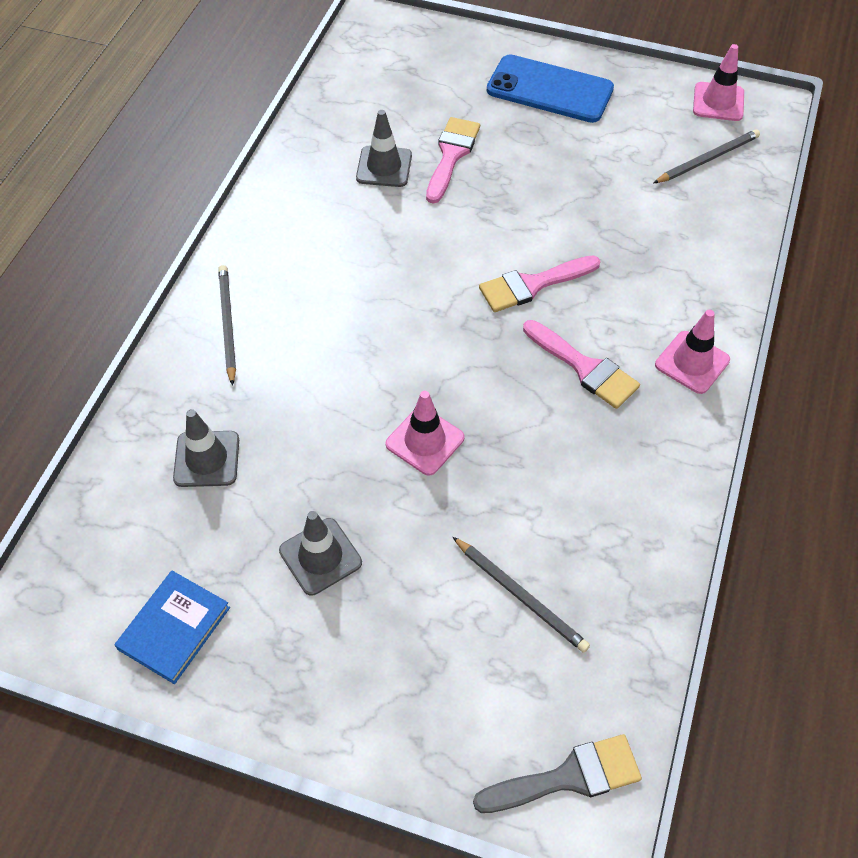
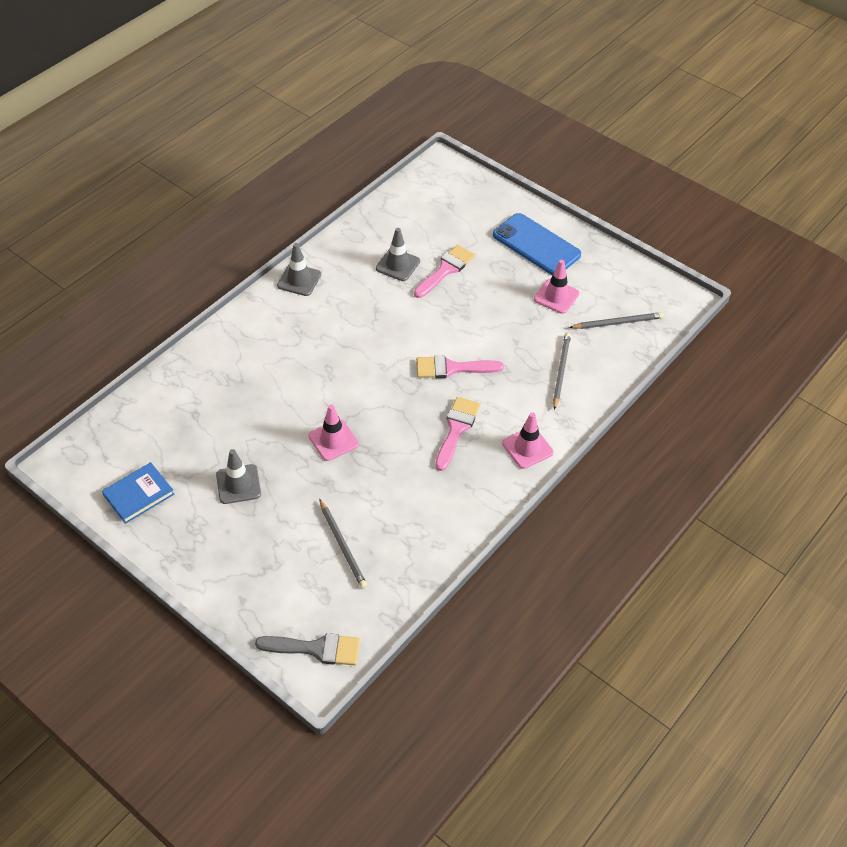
camera: 20 degrees right, 5 degrees down
(207, 459) = (201, 408): grey traffic cone -> grey traffic cone (299, 280)
(227, 324) = (251, 334): grey pencil -> grey pencil (561, 371)
(585, 368) = (456, 429): pink brush -> pink brush turned 135 degrees counterclockwise
(718, 102) = (649, 286): pink traffic cone -> pink traffic cone (556, 296)

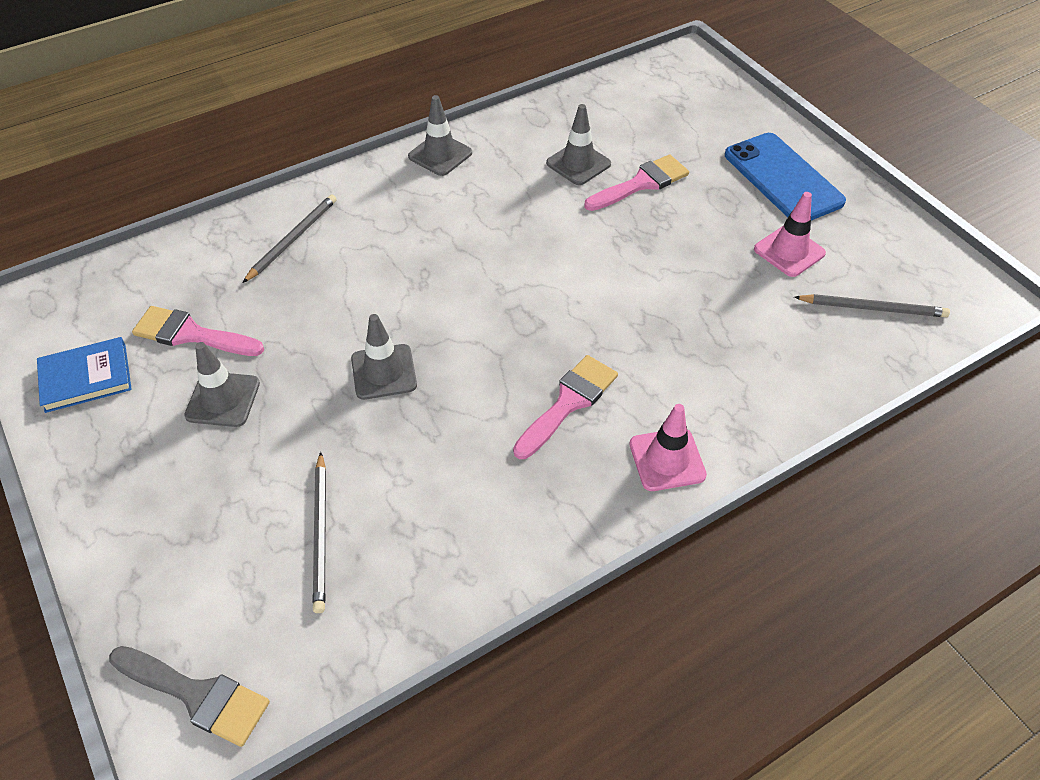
camera: 20 degrees right, 0 degrees up
(333, 440) = (384, 372): pink traffic cone -> grey traffic cone
(452, 368) = (597, 314): pink brush -> pink brush (191, 334)
(561, 371) = (761, 357): grey pencil -> grey pencil (293, 239)

